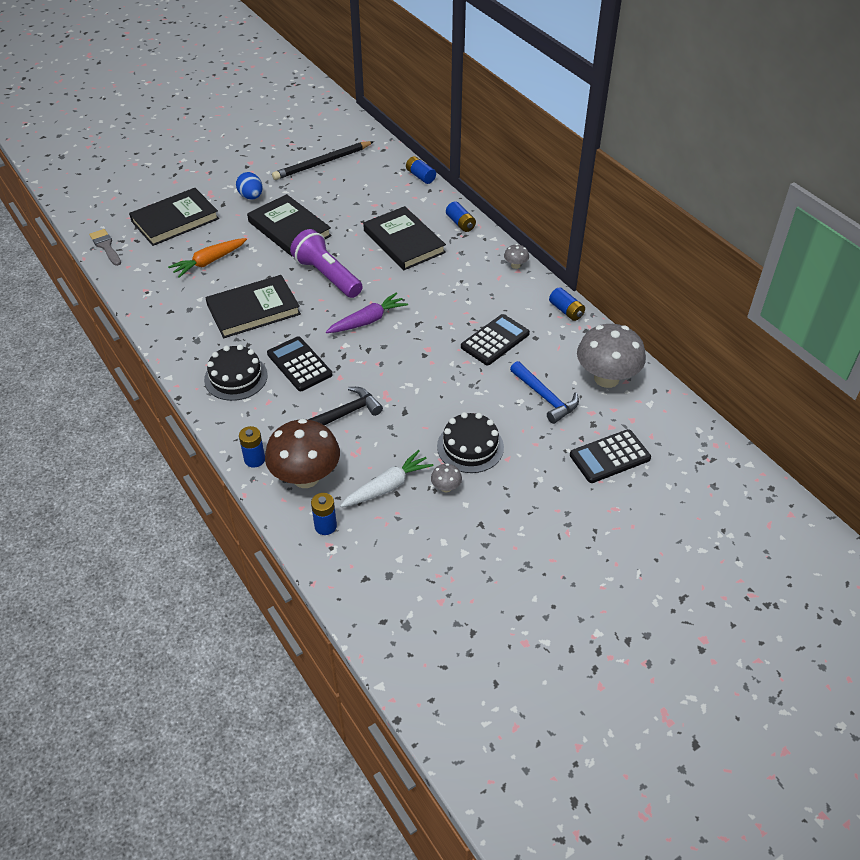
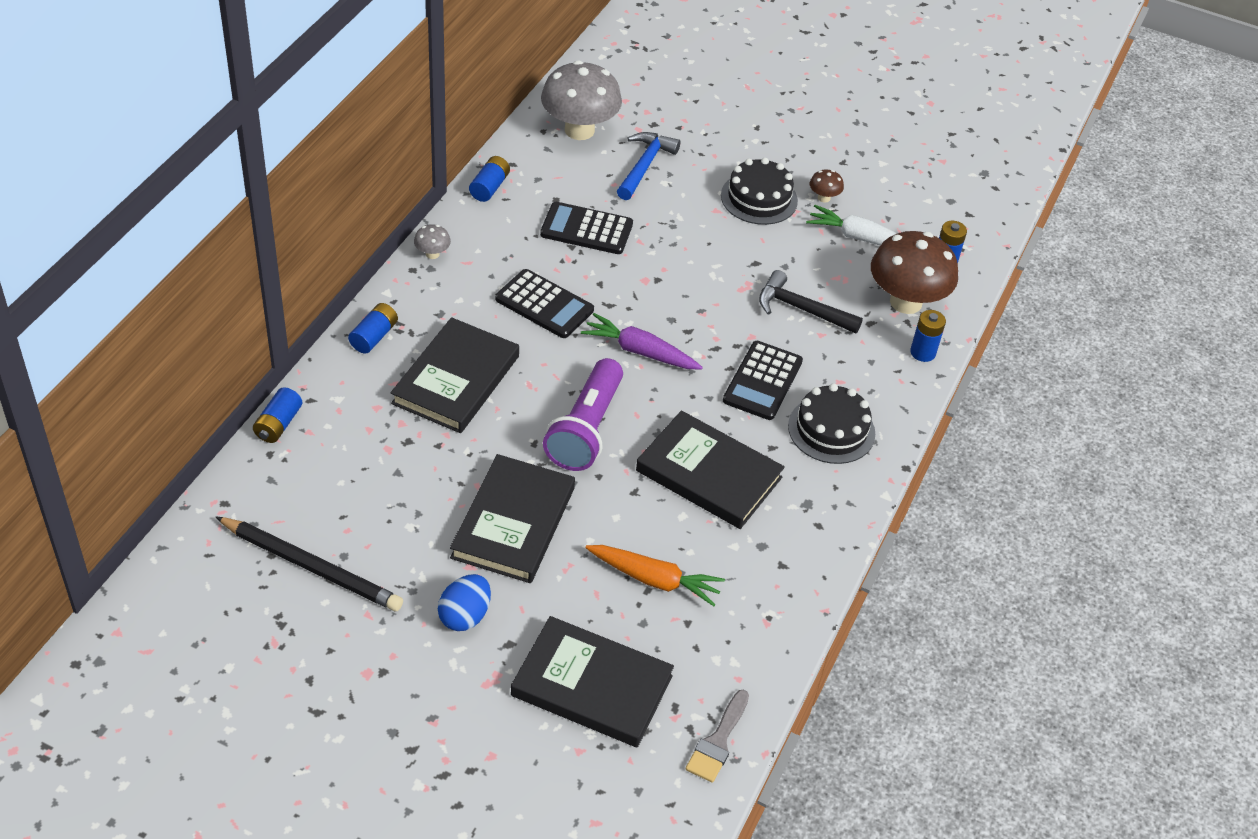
camera: 125 degrees left, 0 degrees up
(446, 487) = (824, 198): grey mushroom -> brown mushroom
(610, 457) = (688, 103): black calculator -> black calculator (544, 304)

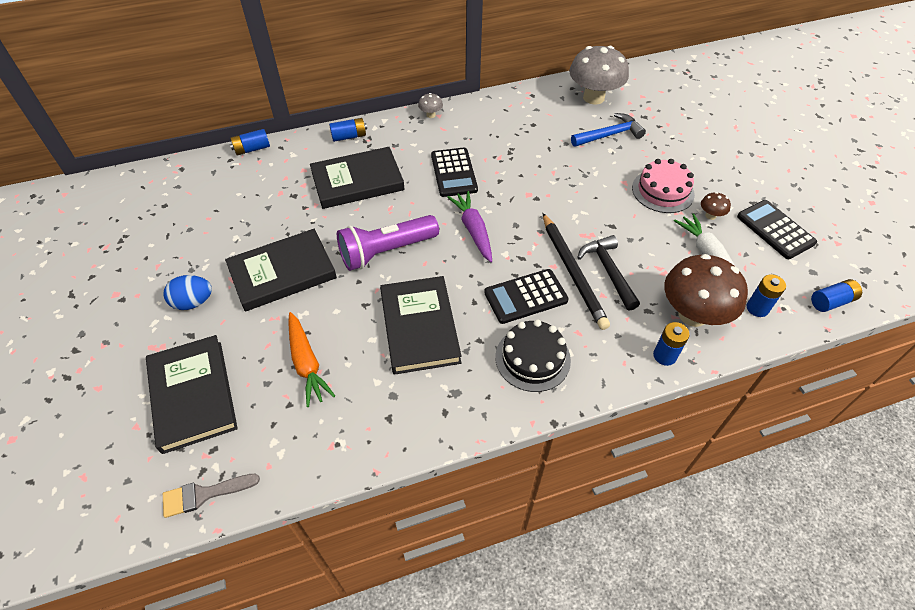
camera: 50 degrees right, 5 degrees up
(311, 567) = (169, 223): black pencil -> black pencil (572, 272)
(489, 187) = (504, 100): blue battery -> blue battery (831, 301)
(586, 229) = (530, 148): black calculator -> black calculator (775, 230)
(759, 198) = (662, 191): black cake -> pink cake

